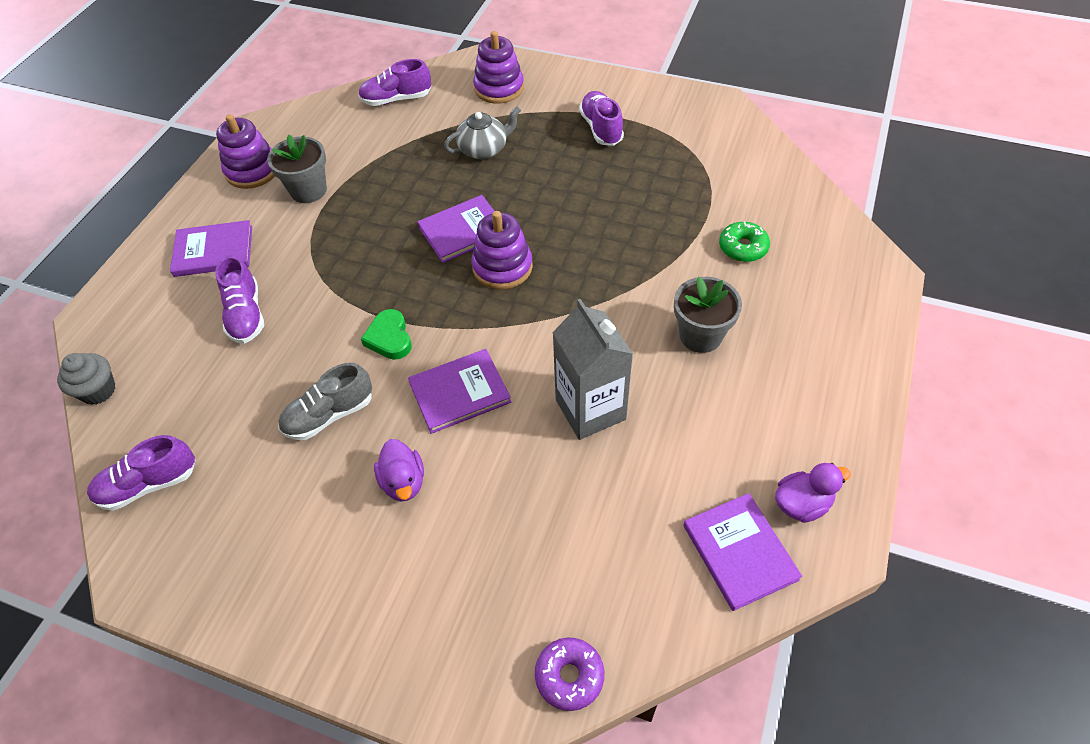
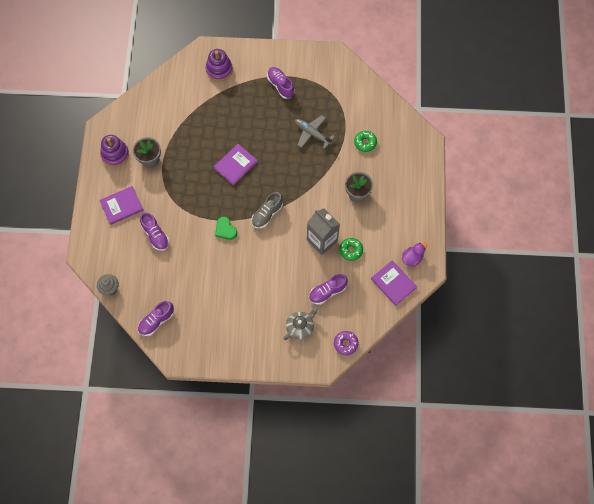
camera: 20 degrees left, 15 degrees up
(329, 415) = (216, 272): grey shoe -> grey shoe (267, 214)
(396, 99) = (168, 90): purple shoe -> purple shoe (327, 292)
(403, 482) = (259, 291): purple duck -> none
(459, 392) = (266, 247): purple book -> none
(484, 149) = (227, 113): grey teapot -> grey teapot (300, 327)
(502, 267) = (261, 180): purple stacking toy -> none
(636, 211) = (312, 133): none -> grey plane
(652, 447) = (351, 250): none -> green donut

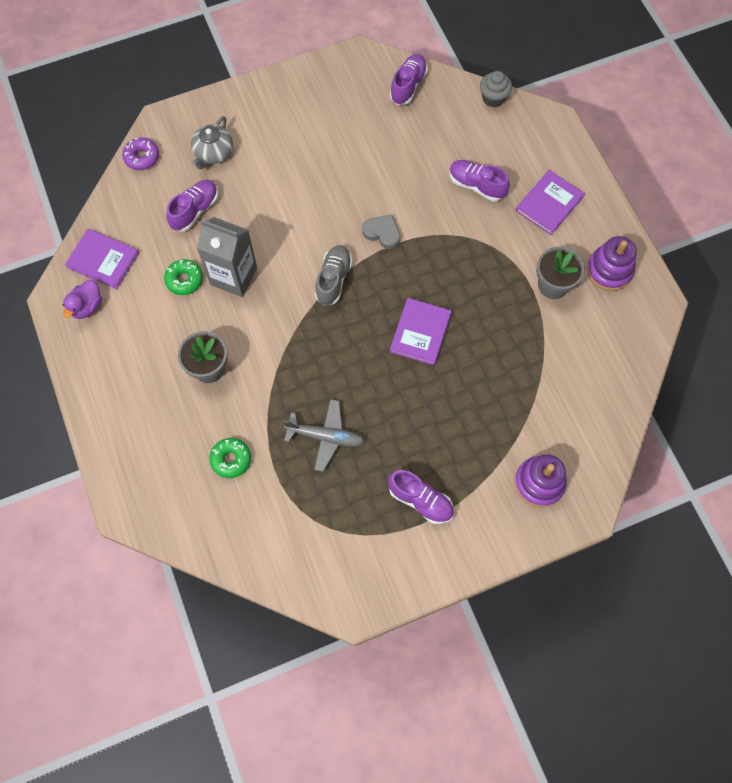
camera: 155 degrees right, 0 degrees up
(225, 230) = (382, 233): green heart -> grey heart

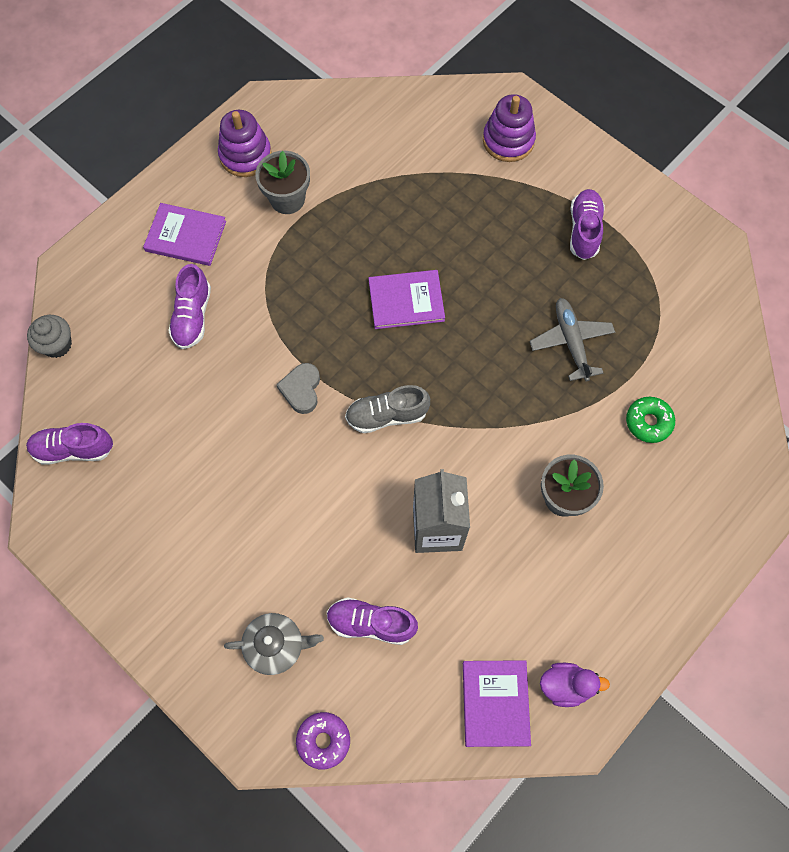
camera: 115 degrees left, 0 degrees up
(184, 280) = (471, 584): green donut -> none

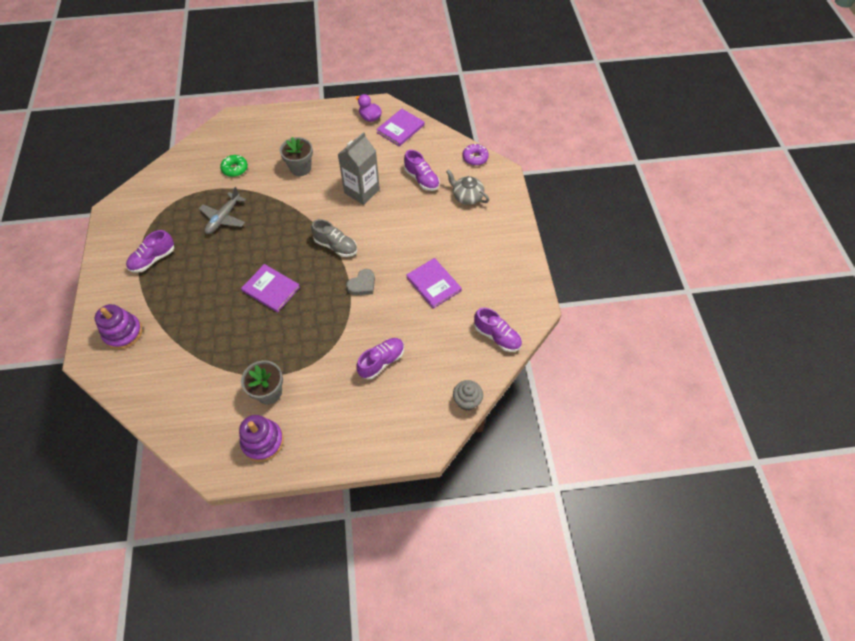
camera: 140 degrees left, 10 degrees down
(186, 236) = (344, 413): purple book -> purple book (433, 284)

